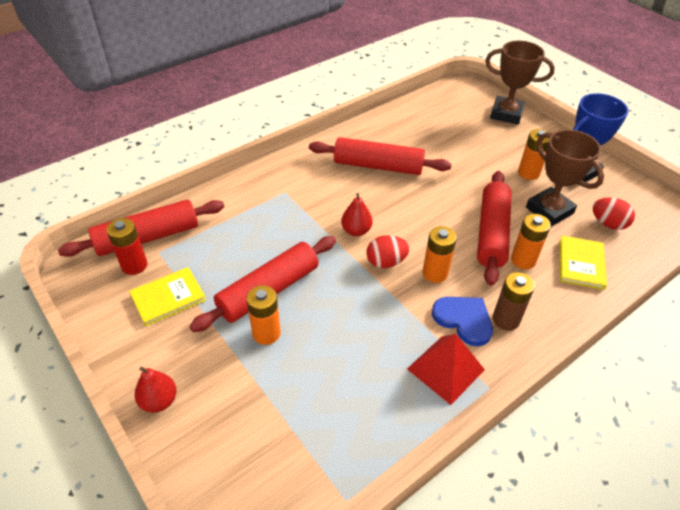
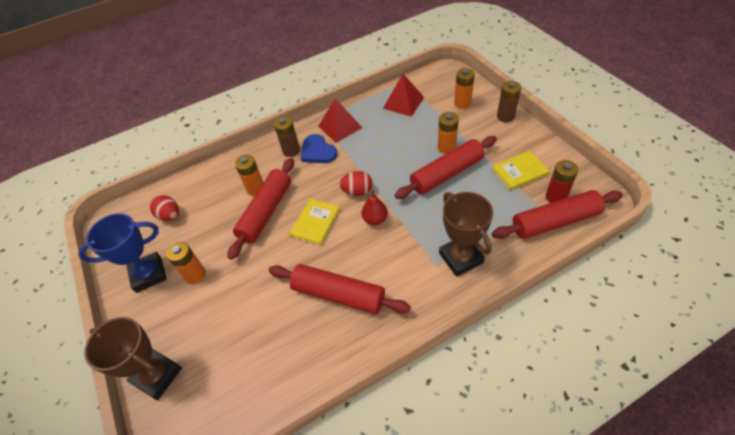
camera: 165 degrees left, 5 degrees up
(159, 401) = (505, 116): red pear -> brown battery
(342, 431) = (403, 103): none -> red pyramid
(435, 273) = (324, 182): orange battery -> orange battery (462, 103)
(549, 210) = (206, 231): brown trophy -> brown trophy (461, 258)
(581, 264) = (217, 184): yellow book -> yellow book (315, 223)

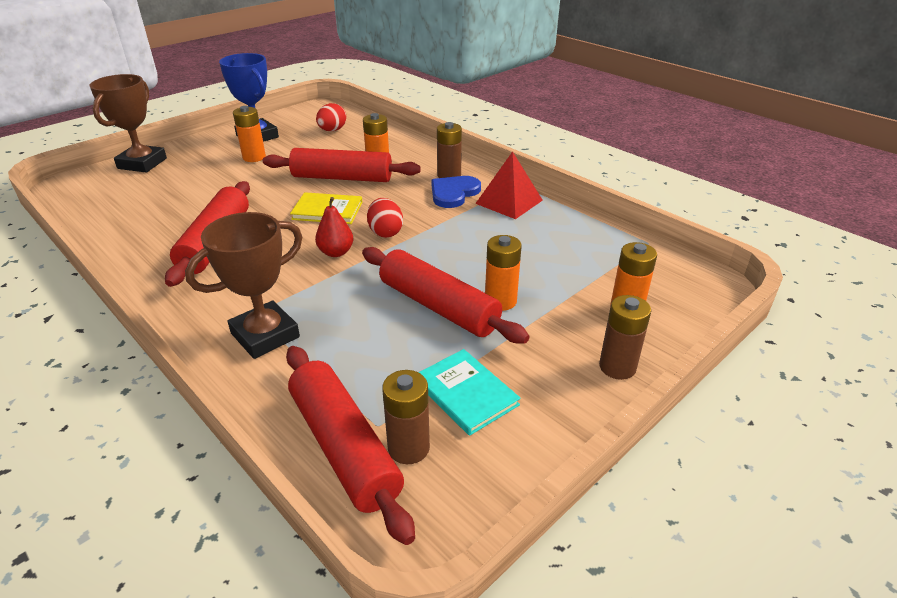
camera: 70 degrees right, 15 degrees down
(403, 103) = (592, 247): red pyramid -> none
(519, 171) = (466, 393): yellow book -> turquoise book
(555, 197) = (408, 448): red battery -> brown battery

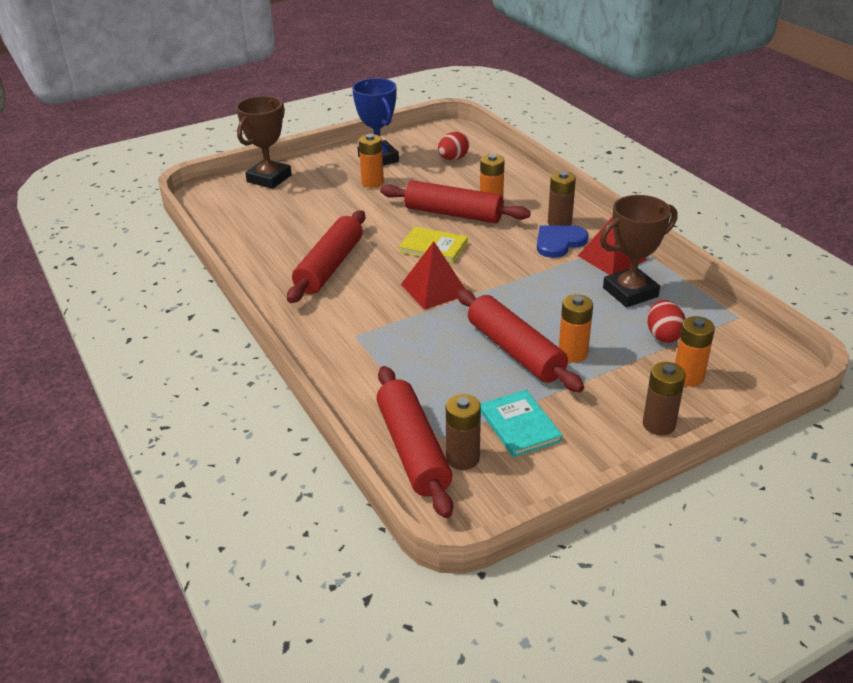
camera: 15 degrees right, 0 degrees up
(265, 335) = (363, 355): brown trophy -> brown trophy (630, 292)
(336, 252) = (434, 289): red pear -> red pyramid
(385, 232) = (483, 275): red egg -> red egg (663, 335)

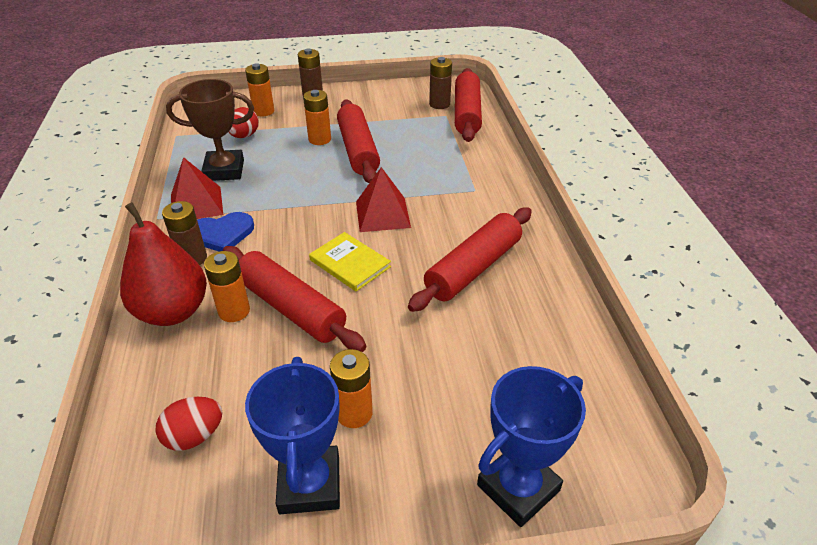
camera: 160 degrees left, 5 degrees up
(269, 178) = (518, 487): brown trophy -> blue trophy
(519, 425) = (393, 111): turquoise book -> none
(532, 195) = (173, 311): none -> red pear

